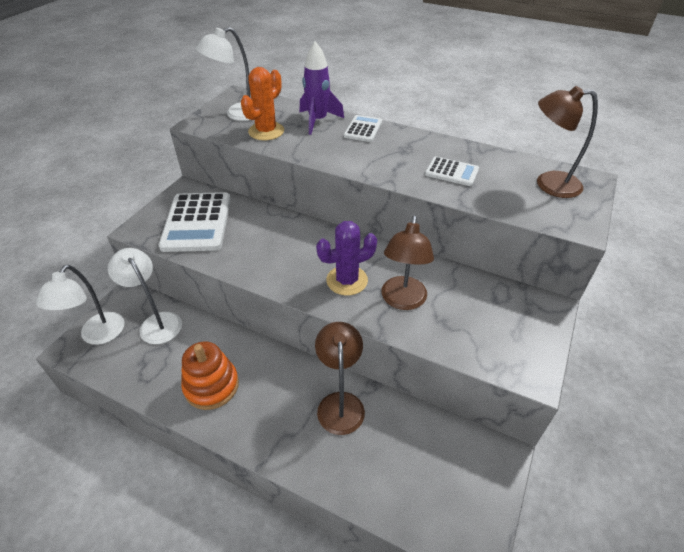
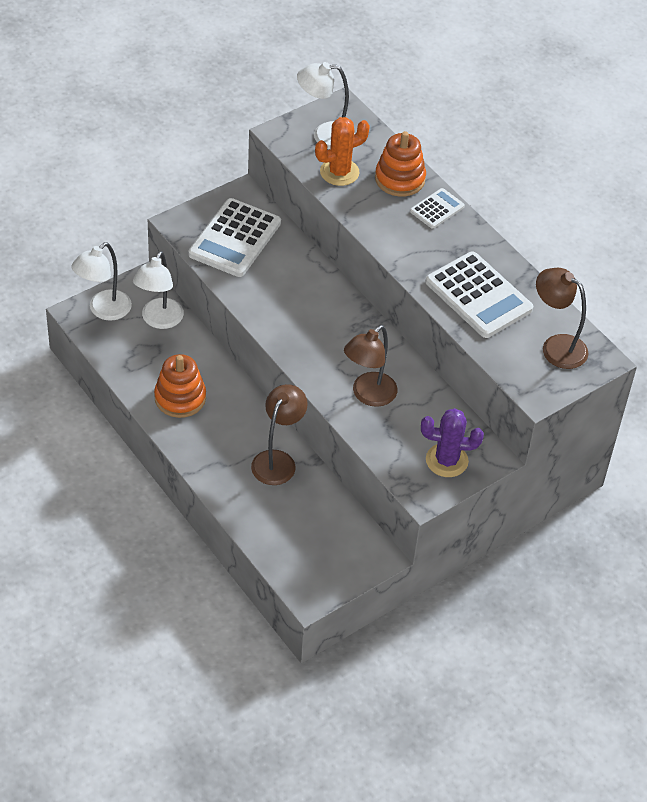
camera: 25 degrees right, 5 degrees up
(157, 322) = (159, 320): white lamp -> white lamp turned 150 degrees counterclockwise
(318, 121) = (400, 179): purple rocket -> orange stacking toy
(347, 280) = (334, 356): purple cactus -> purple cactus (446, 460)
(452, 172) = (478, 296): white calculator -> white calculator, size x1.92

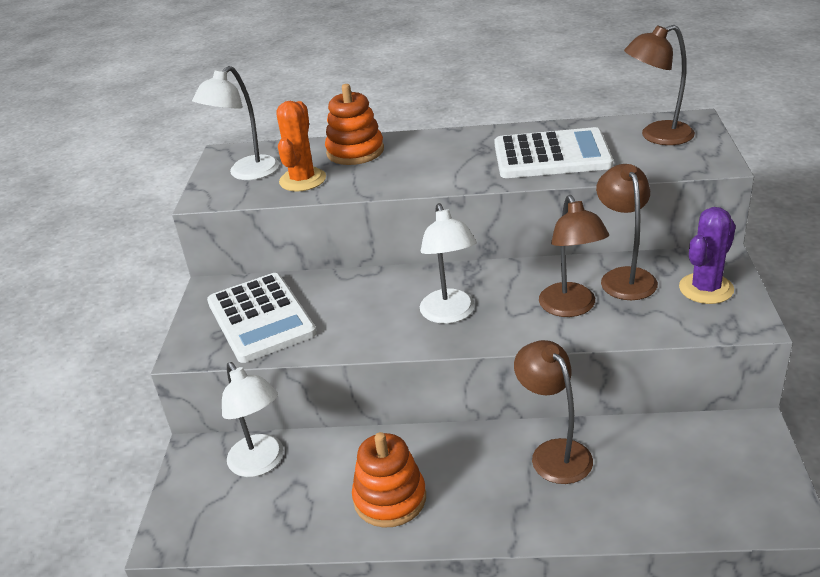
camera: 45 degrees left, 15 degrees down
(103, 310) = (192, 509): white lamp -> white lamp (450, 314)
(427, 410) = (624, 277): none -> brown lamp
(437, 209) = (416, 144): white calculator -> none

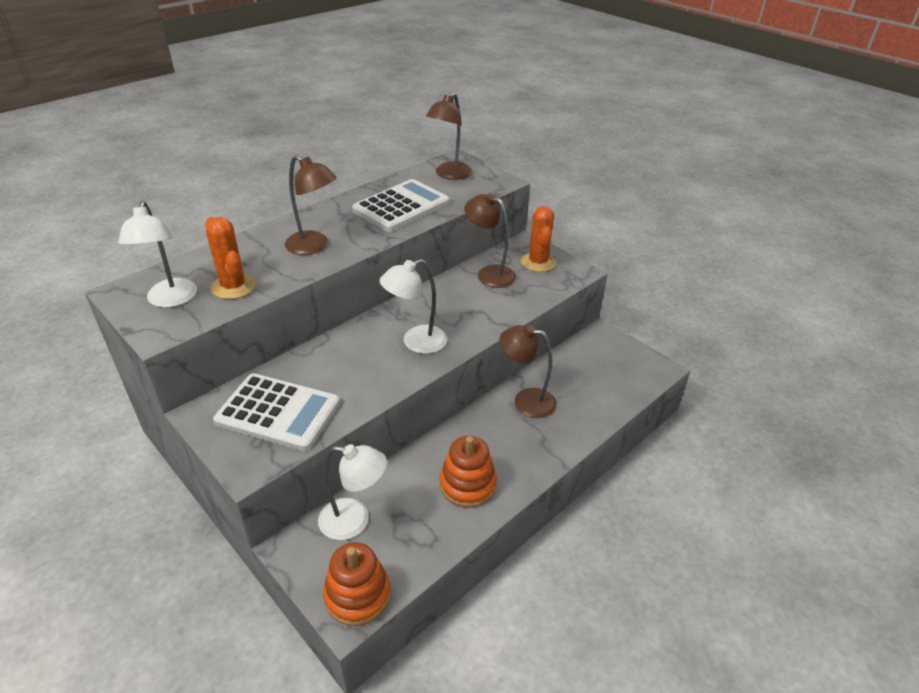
camera: 50 degrees left, 5 degrees up
(355, 151) = (248, 250): orange stacking toy -> orange stacking toy (357, 595)
(450, 314) = (416, 342): white lamp -> white lamp turned 120 degrees clockwise
(571, 308) = (483, 304): brown lamp -> brown lamp (314, 246)
(706, 289) = (538, 262): purple cactus -> orange cactus

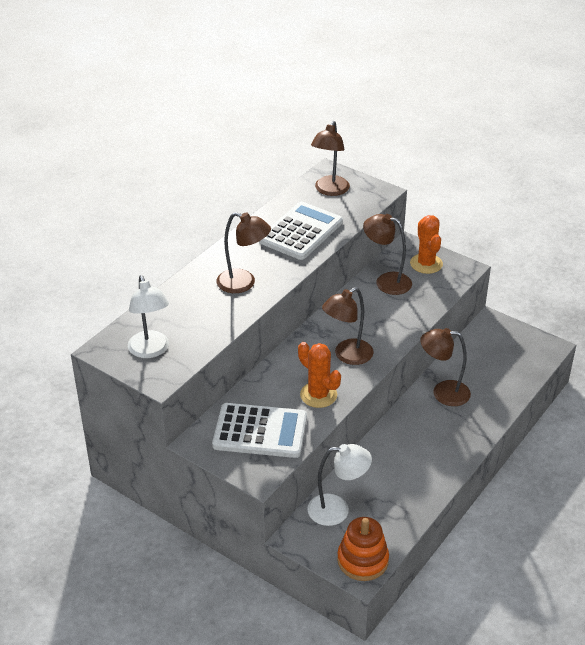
camera: 10 degrees left, 0 degrees up
(233, 287) = (196, 331): orange cactus -> orange cactus (318, 395)
(416, 342) = (347, 356): white lamp -> brown lamp
(467, 484) = (417, 468): orange stacking toy -> none

